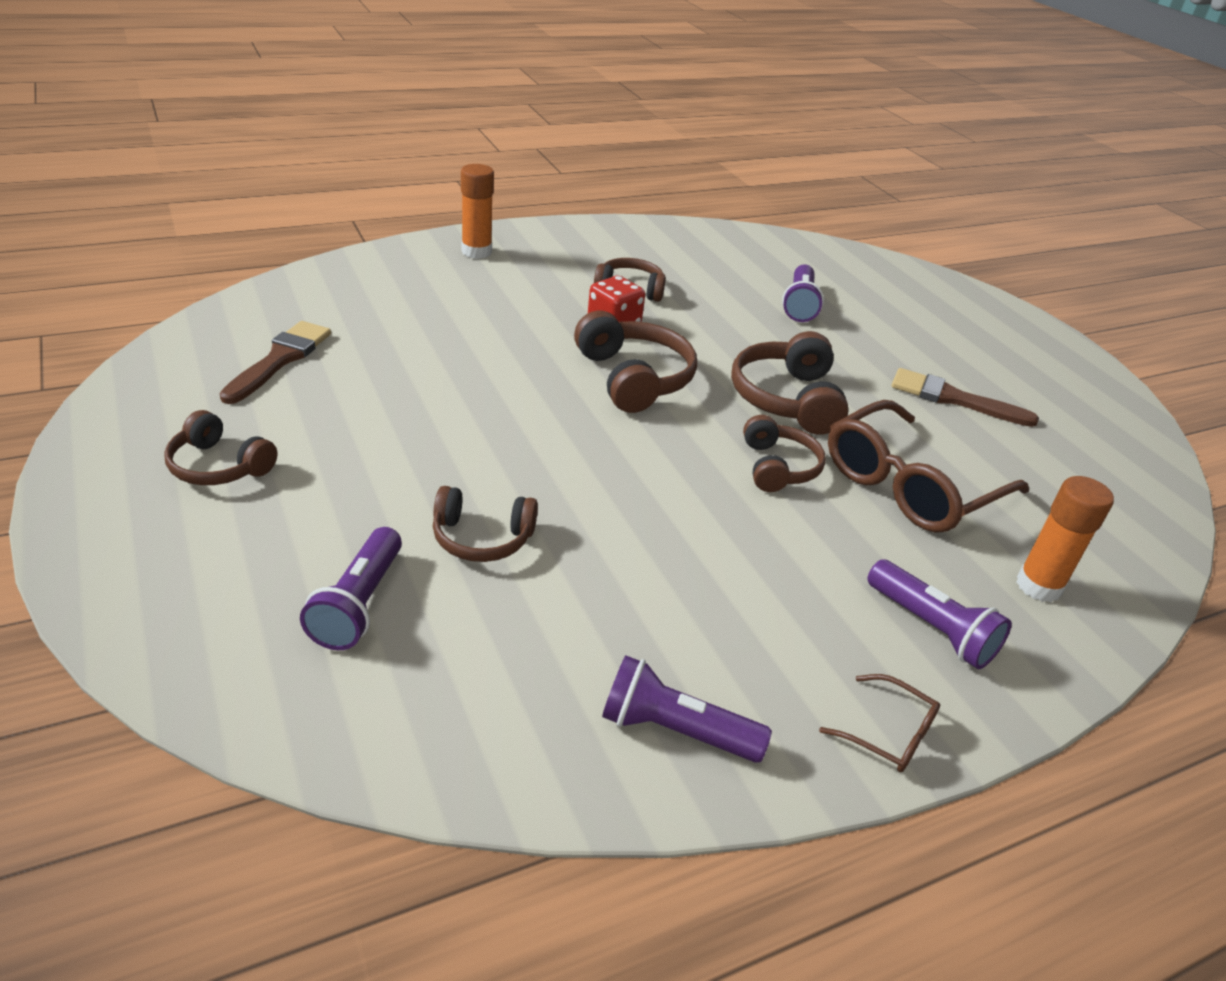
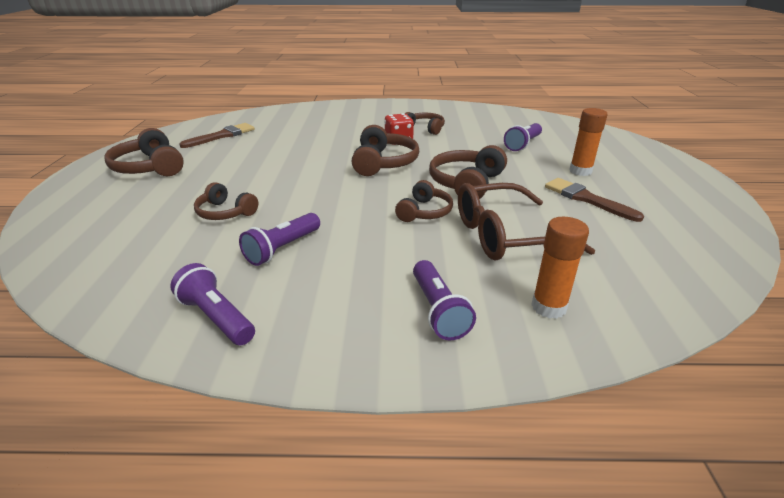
camera: 30 degrees right, 5 degrees down
(219, 466) = (149, 167): brown headphones -> brown headphones, size x1.54
(358, 604) = (138, 226): purple flashlight -> purple flashlight (282, 249)
(476, 252) = (360, 108): orange glue stick -> orange glue stick (580, 171)
(888, 734) = (342, 358): brown glasses -> none

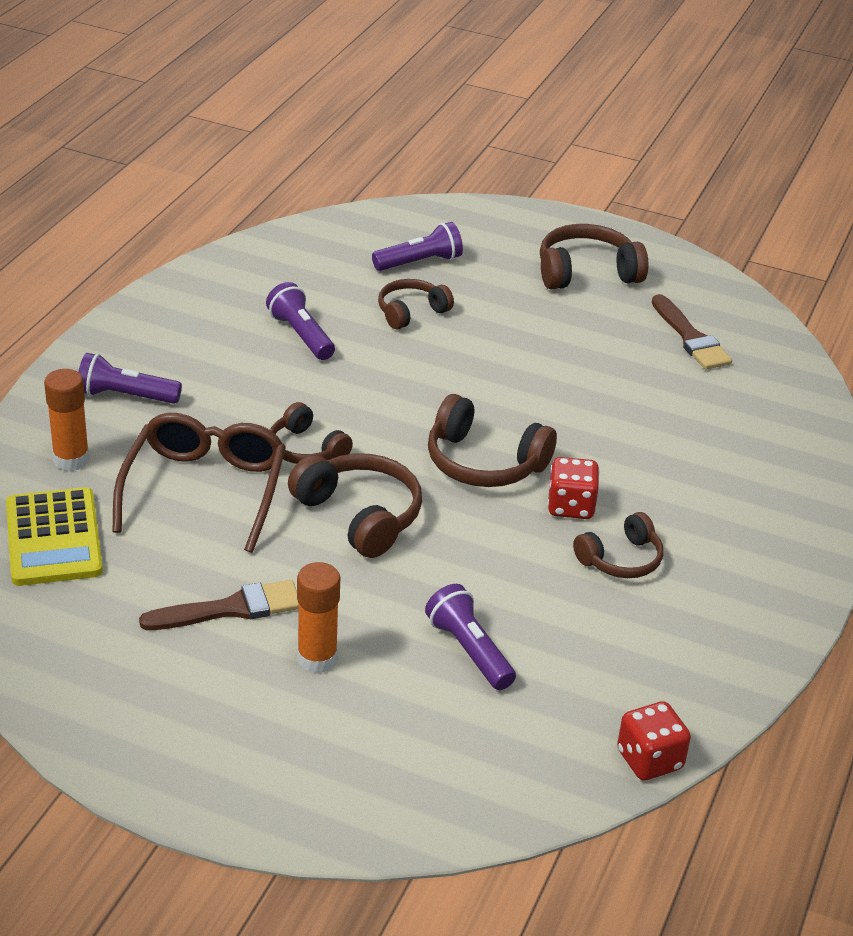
camera: 110 degrees right, 5 degrees up
(216, 317) = (218, 288): purple flashlight -> purple flashlight (420, 262)
(528, 113) = (649, 760): none -> red dice
(633, 279) = (54, 538): none -> yellow calculator

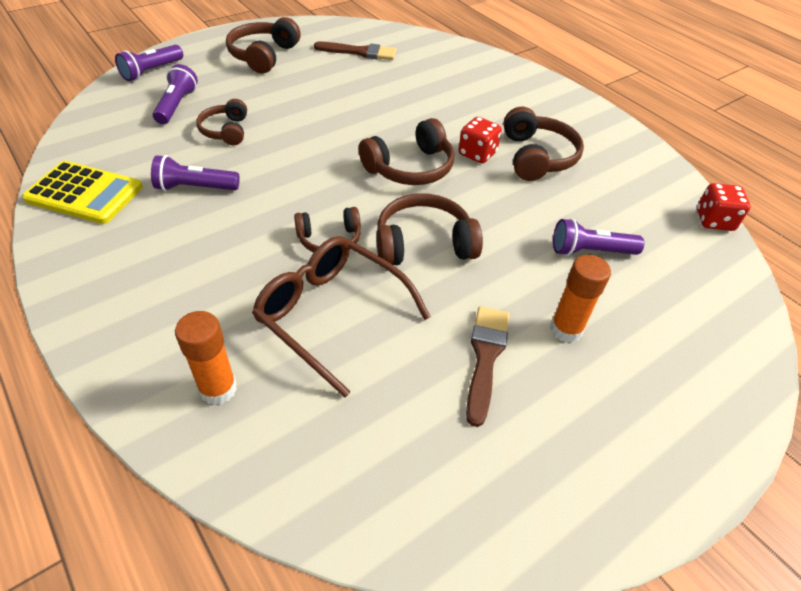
camera: 60 degrees left, 10 degrees up
(54, 538) = (319, 446): yellow calculator -> yellow calculator (85, 193)
(125, 396) = (165, 316): purple flashlight -> purple flashlight (151, 71)
(621, 559) = (537, 157): brown headphones -> brown headphones, size x1.54

